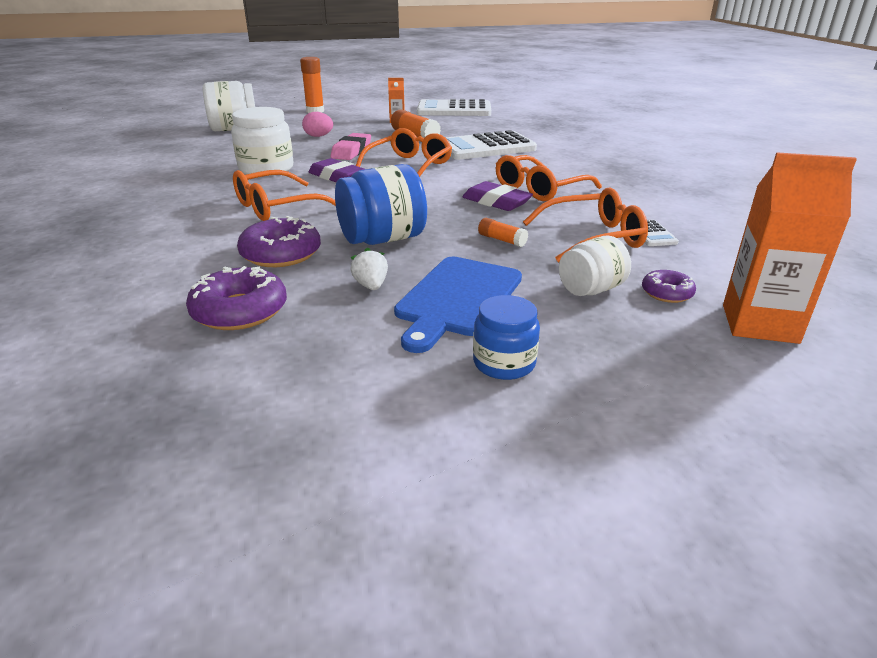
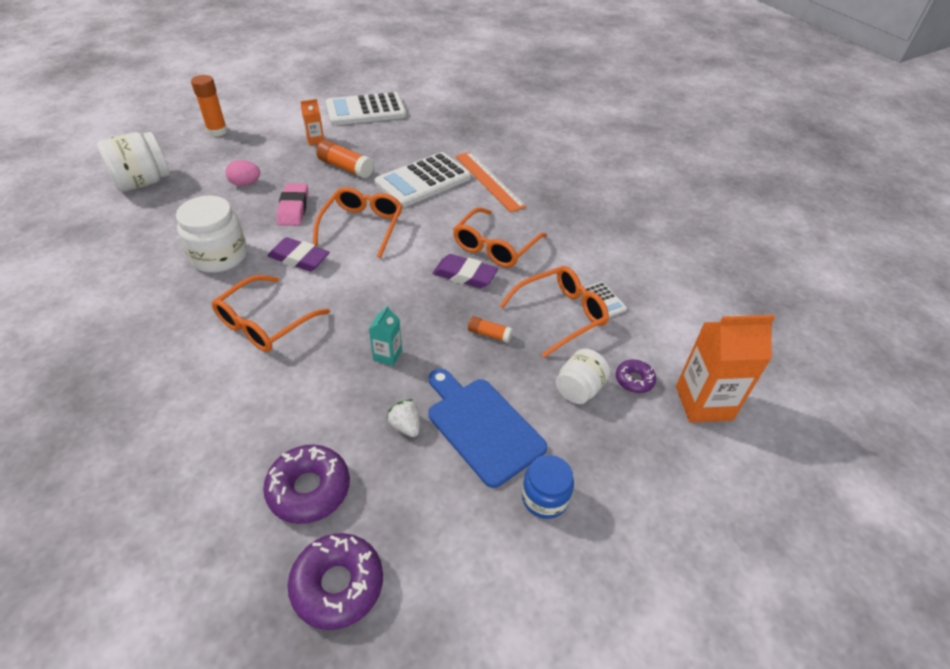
camera: 20 degrees left, 15 degrees up
(281, 254) = (305, 398): purple donut -> purple donut (338, 584)
(382, 239) = (387, 355): blue jar -> turquoise carton
(457, 299) = (482, 426): blue cutting board -> blue cutting board turned 135 degrees clockwise
(554, 153) = (489, 180): none -> orange ruler

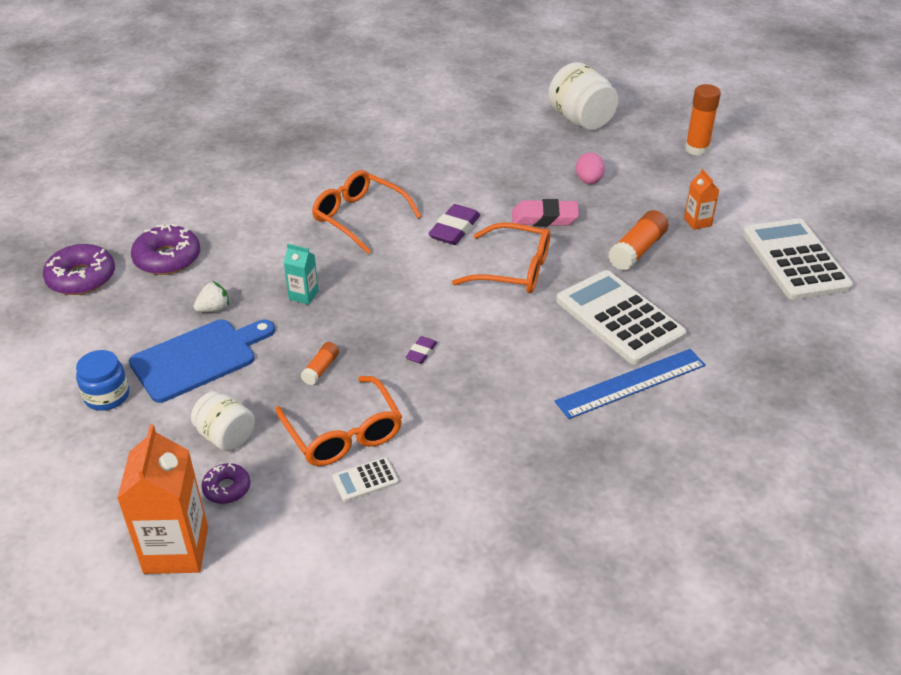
camera: 95 degrees right, 5 degrees down
(219, 256) = (459, 181): white jar -> none
(465, 275) = (421, 352): purple eraser -> purple eraser, size x0.54
(489, 180) = (631, 383): orange ruler -> blue ruler
(495, 246) = (477, 382): orange glasses -> none

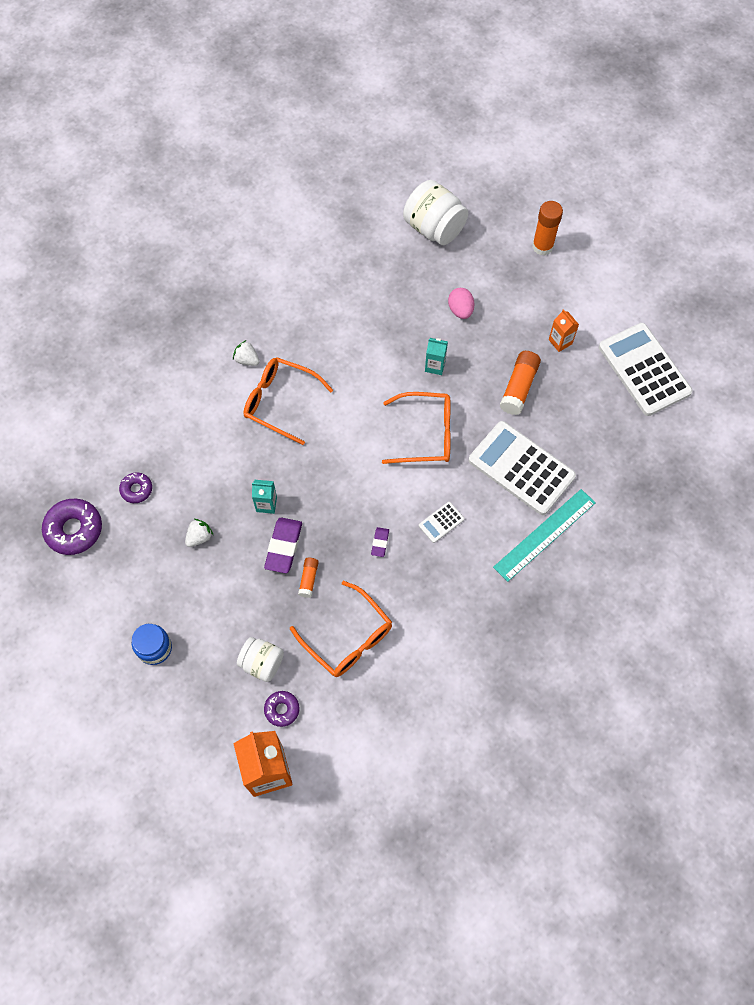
camera: 15 degrees left, 25 degrees up
(167, 258) = (136, 489): purple donut -> purple donut, size x0.56
(198, 358) = (209, 592): blue cutting board -> none
(339, 181) = (247, 360): none -> white strawberry
(365, 480) = (378, 676): white calculator -> white calculator (441, 522)
(454, 229) = (364, 397): purple eraser -> purple eraser (284, 547)
(544, 218) = (435, 366): pink eraser -> turquoise carton
(631, 383) = (545, 535): blue ruler -> turquoise ruler

